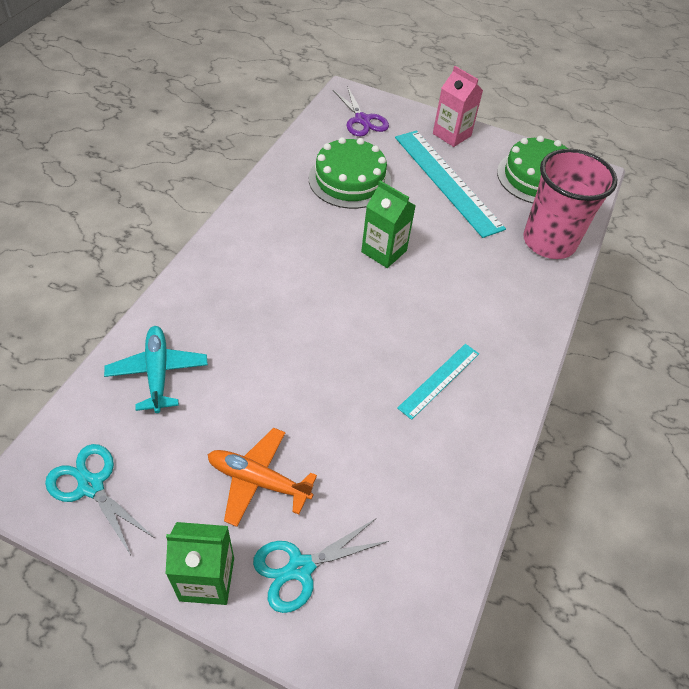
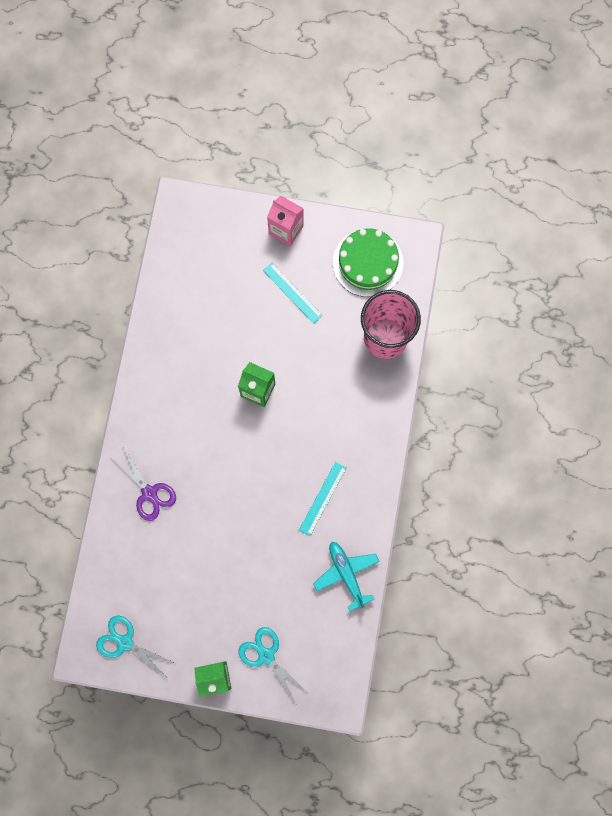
camera: 10 degrees left, 25 degrees up
(158, 372) = (132, 551): turquoise plane -> turquoise plane (346, 574)
(258, 480) = (224, 609): orange plane -> none
(300, 568) = (266, 656): turquoise scissors -> turquoise scissors turned 90 degrees clockwise
(350, 180) = (211, 318): green cake -> none
(362, 120) = (202, 236): purple scissors -> purple scissors (149, 493)
(447, 181) = (292, 293): turquoise ruler -> turquoise ruler, size x0.53

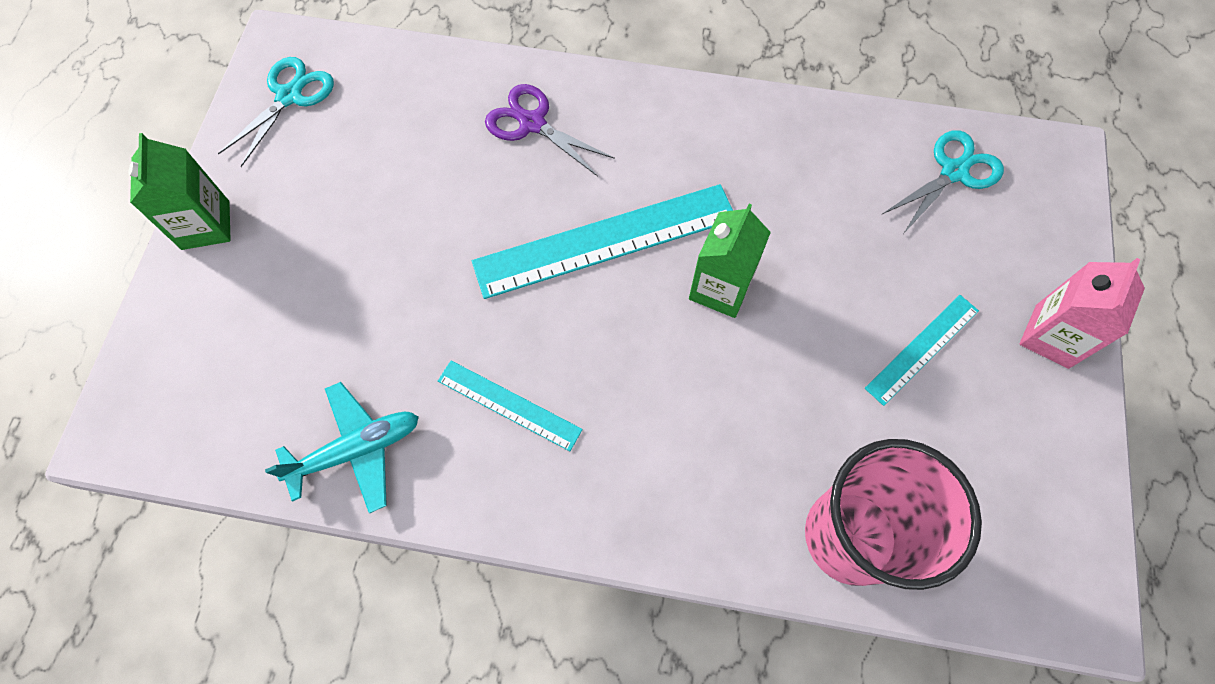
camera: 90 degrees right, 10 degrees down
(149, 493) = (532, 123): purple scissors -> purple scissors turned 75 degrees clockwise
(228, 450) = (605, 241): none -> turquoise ruler
(266, 656) = (226, 306): turquoise scissors -> turquoise scissors (953, 172)
(367, 263) = (1014, 499): green cake -> none

